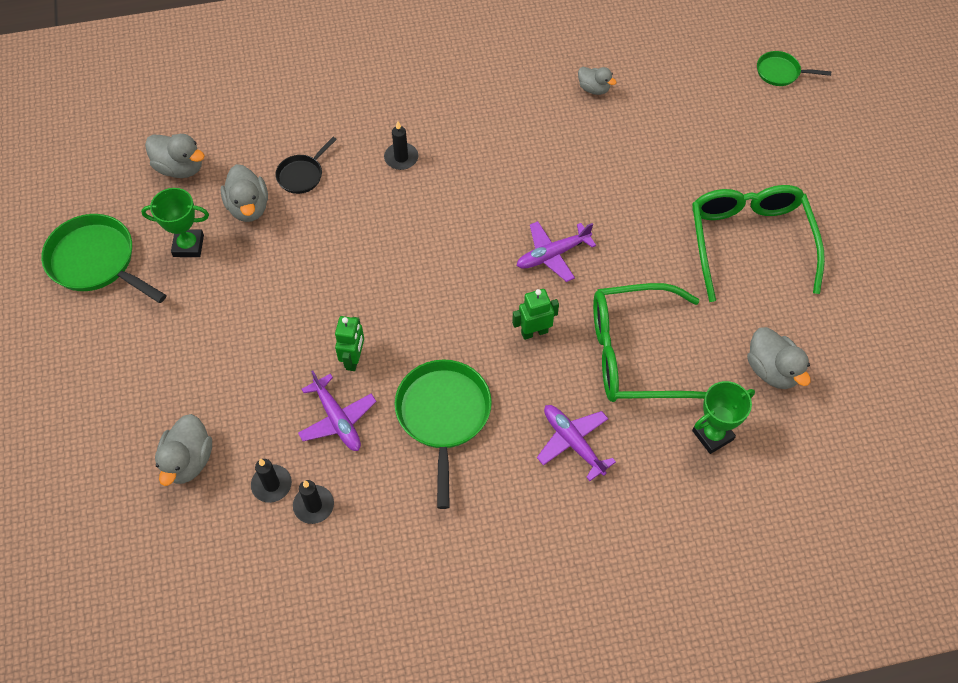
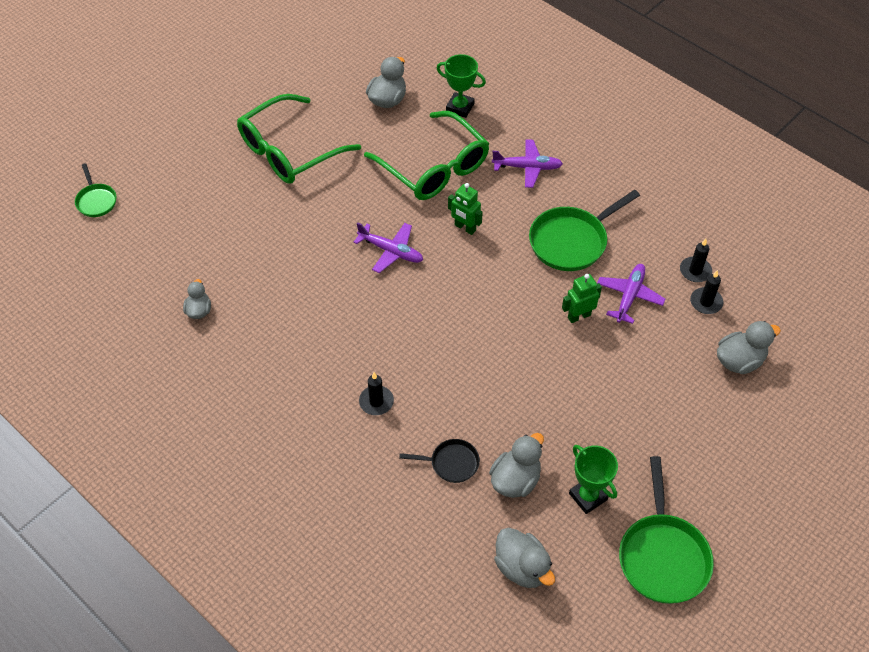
camera: 125 degrees left, 5 degrees down
(180, 168) = (522, 567): grey duck -> grey duck turned 150 degrees clockwise
(573, 443) = (527, 167): purple plane -> purple plane turned 105 degrees counterclockwise

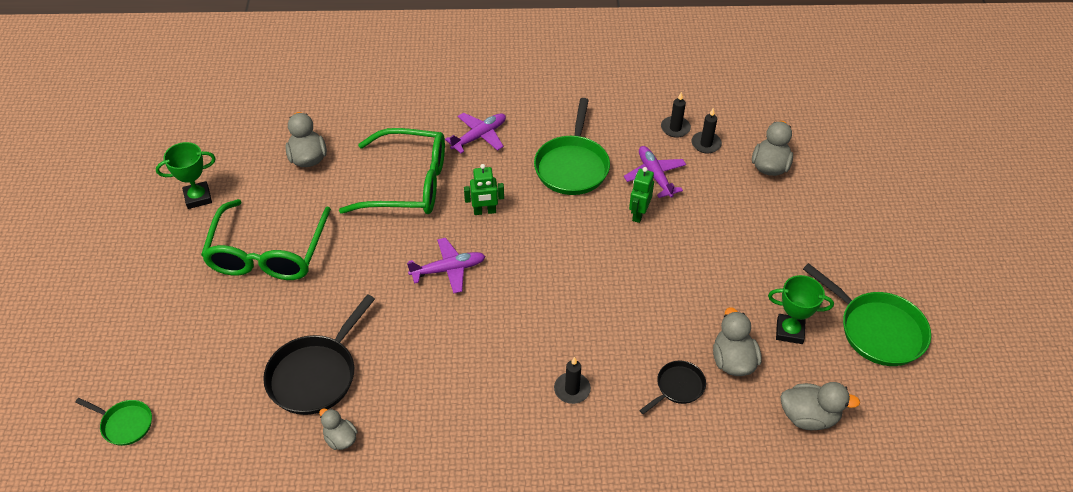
camera: 45 degrees left, 5 degrees down
(230, 256) = (316, 374): none -> black pan
(460, 107) = (375, 126): green trophy -> green trophy (198, 197)

